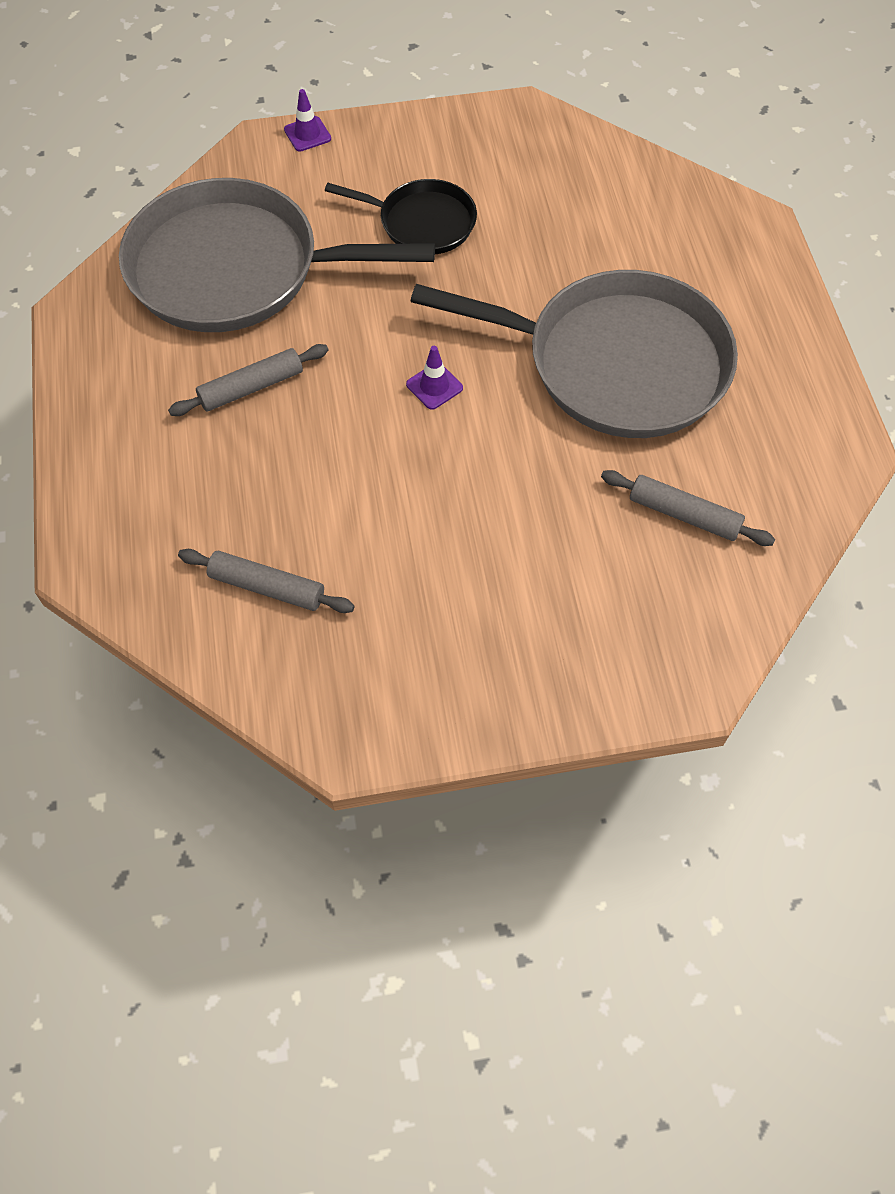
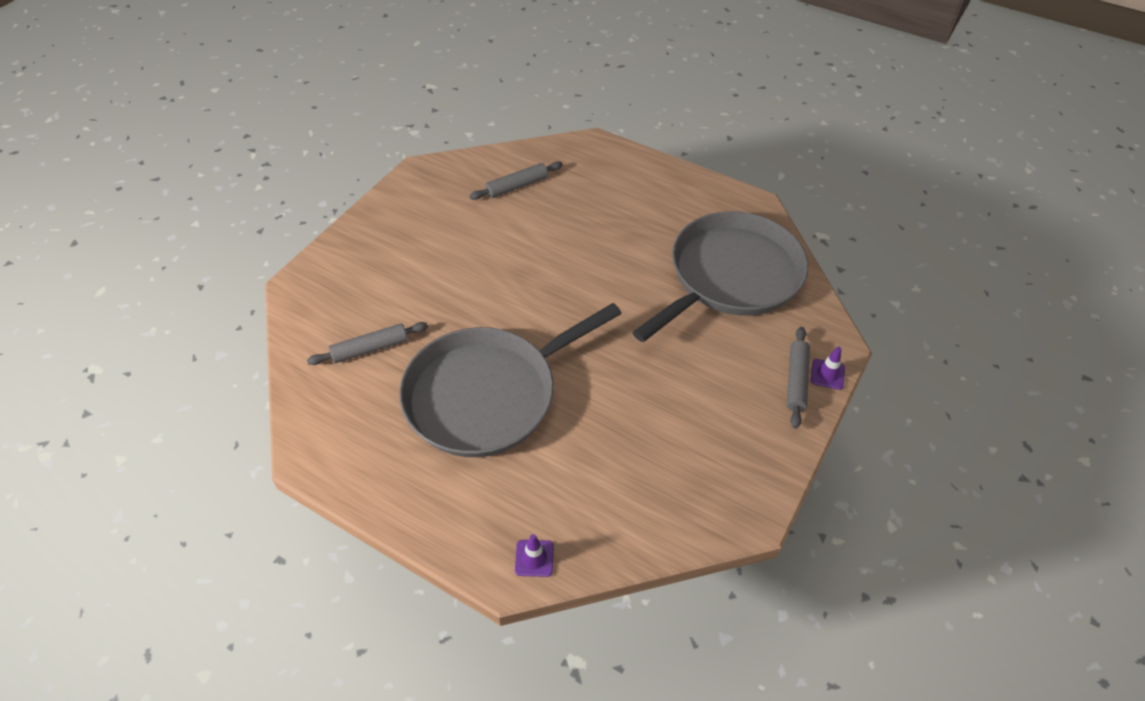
camera: 130 degrees right, 10 degrees down
(251, 387) = (636, 239): grey rolling pin -> grey rolling pin (796, 380)
(422, 222) = (690, 380): black pan -> none
(434, 386) = (561, 306): purple traffic cone -> purple traffic cone (534, 558)

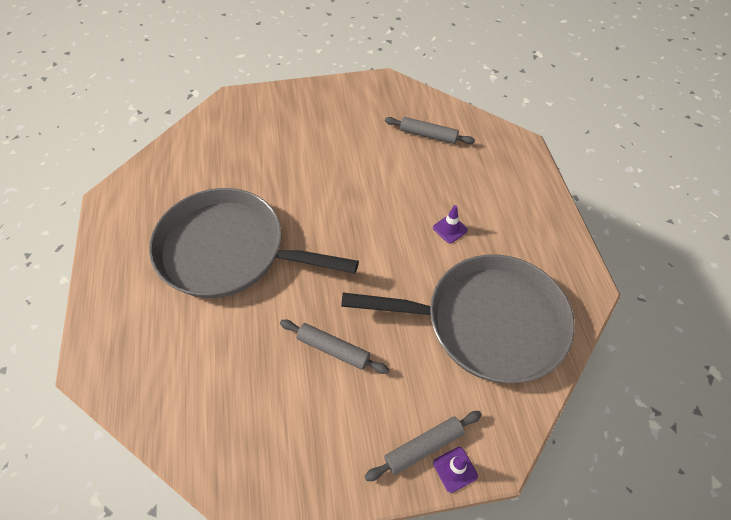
camera: 50 degrees right, 5 degrees up
(370, 349) = (213, 166): grey rolling pin -> grey rolling pin (333, 349)
(534, 558) = (112, 373): purple traffic cone -> purple traffic cone (450, 229)

